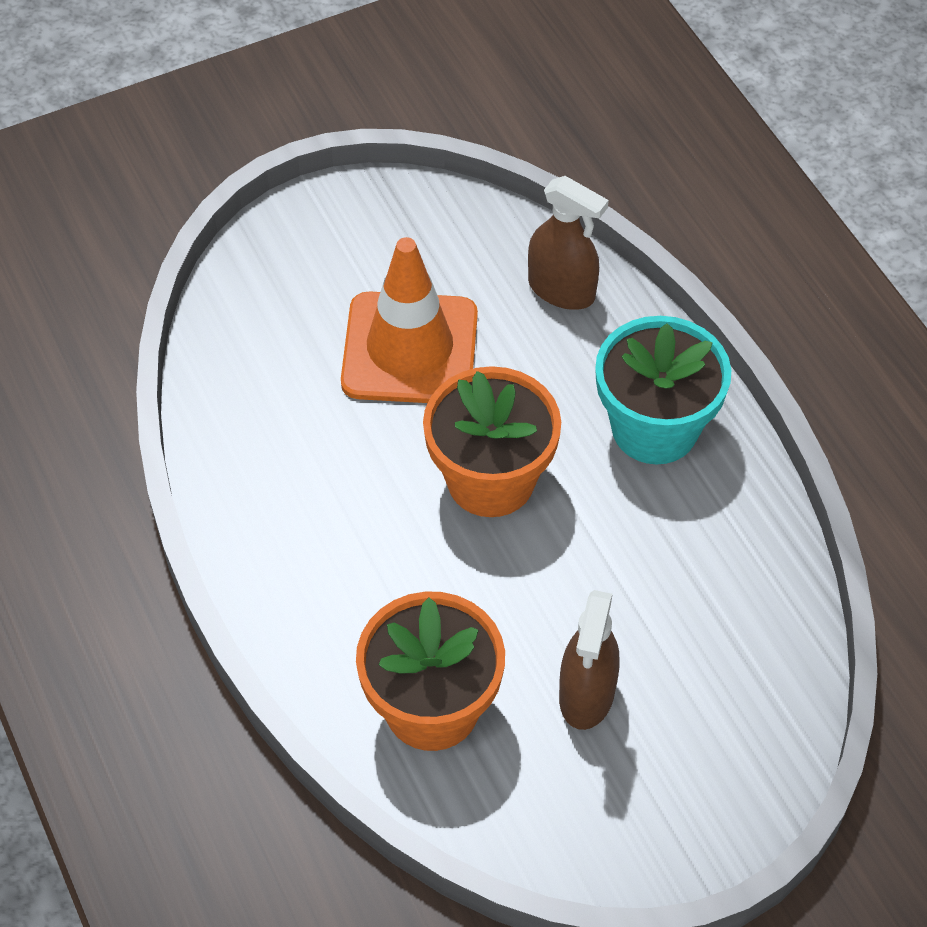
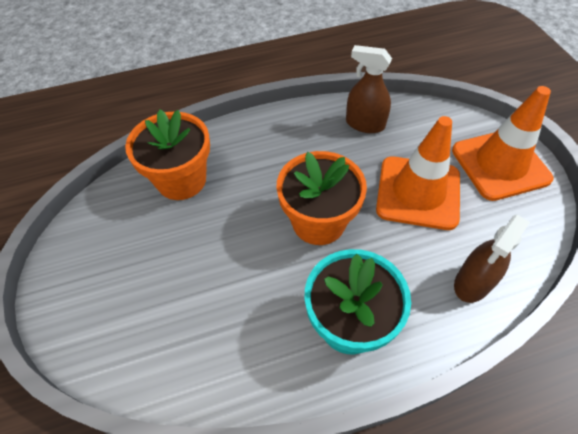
camera: 100 degrees right, 0 degrees up
(336, 241) = (500, 164): none -> orange traffic cone
(587, 694) = (164, 251): brown spray bottle -> brown spray bottle (365, 124)

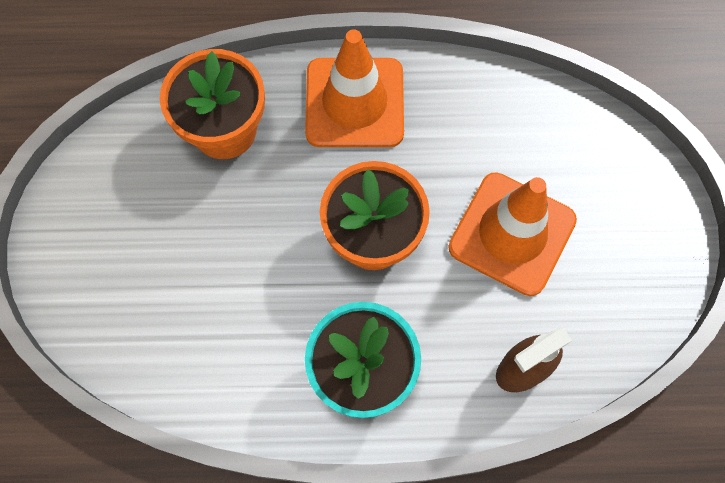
camera: 15 degrees right, 15 degrees up
(365, 124) = (486, 111): brown spray bottle -> none
(500, 164) = (637, 224): orange traffic cone -> orange traffic cone (354, 103)

